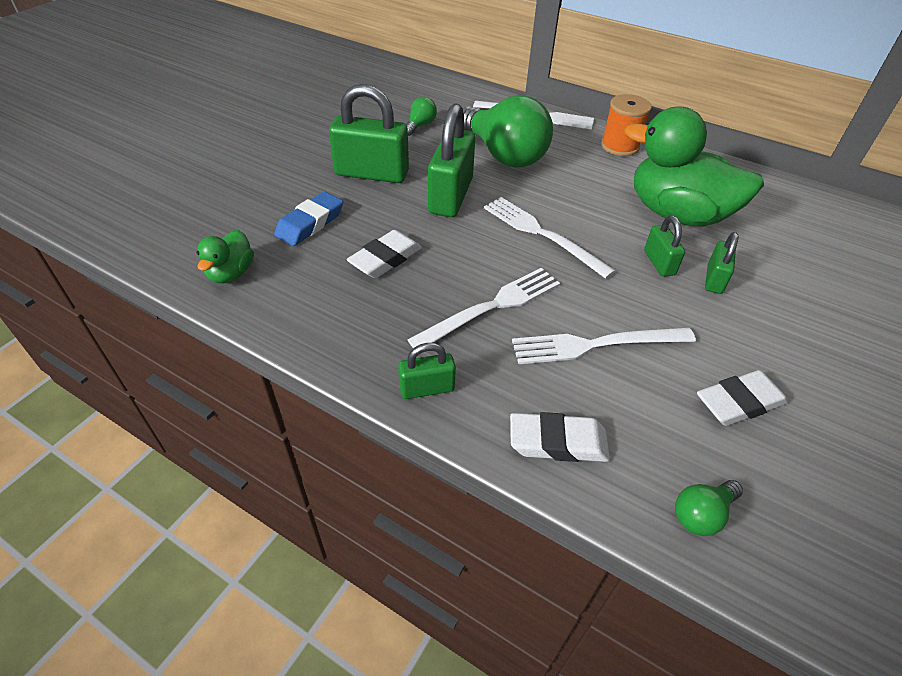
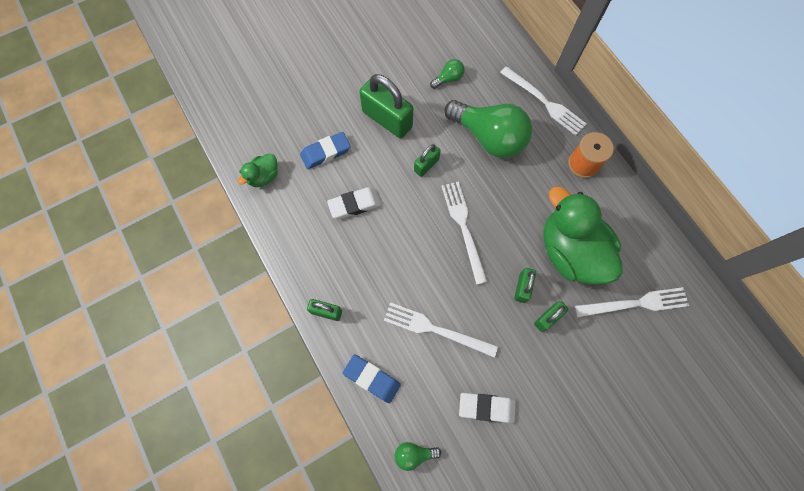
camera: 30 degrees right, 25 degrees up
(451, 196) = (426, 165): green padlock -> green padlock, size x0.52
(491, 307) = (393, 273): white fork -> white fork (635, 303)
(503, 155) = (489, 137): green light bulb -> green light bulb turned 45 degrees counterclockwise
(557, 442) = (372, 379): white eraser -> blue eraser

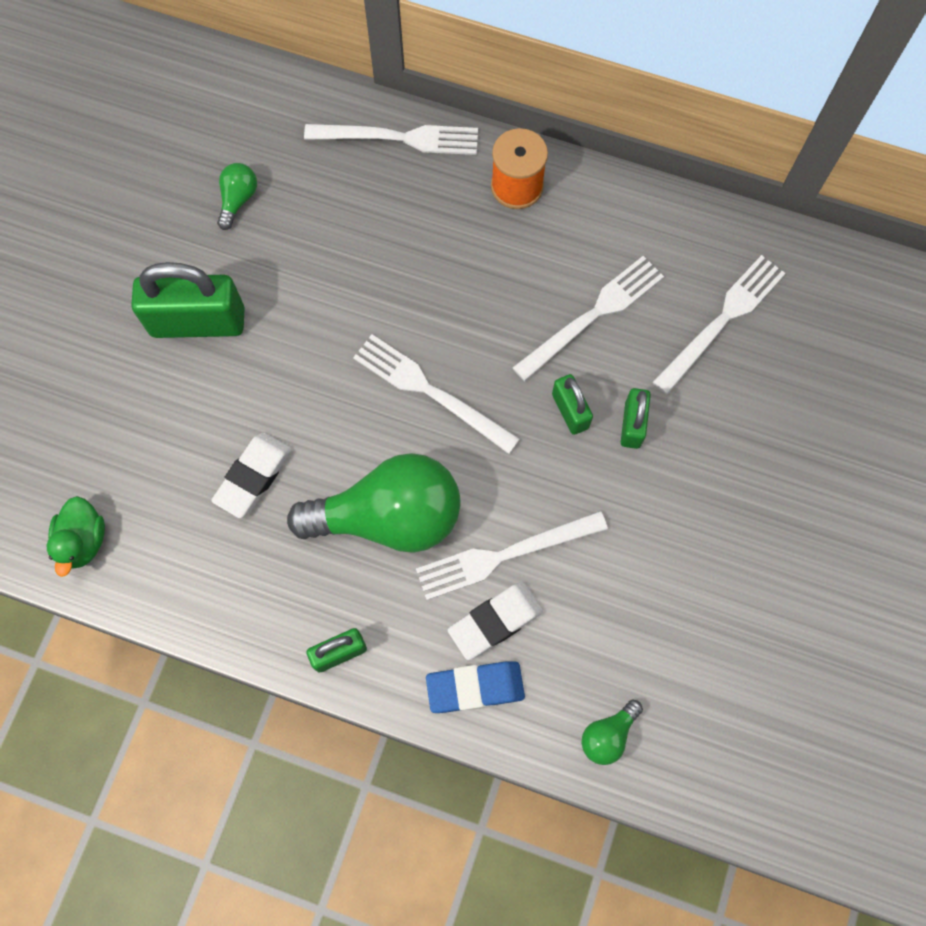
camera: 40 degrees left, 0 degrees up
(325, 152) = (147, 436): blue eraser -> none
(426, 165) = (308, 345): green padlock -> none
(486, 407) = (649, 600): white eraser -> white eraser (495, 621)
(489, 137) = (363, 242): green light bulb -> green light bulb (389, 517)
(570, 251) = (592, 316): green duck -> white fork

